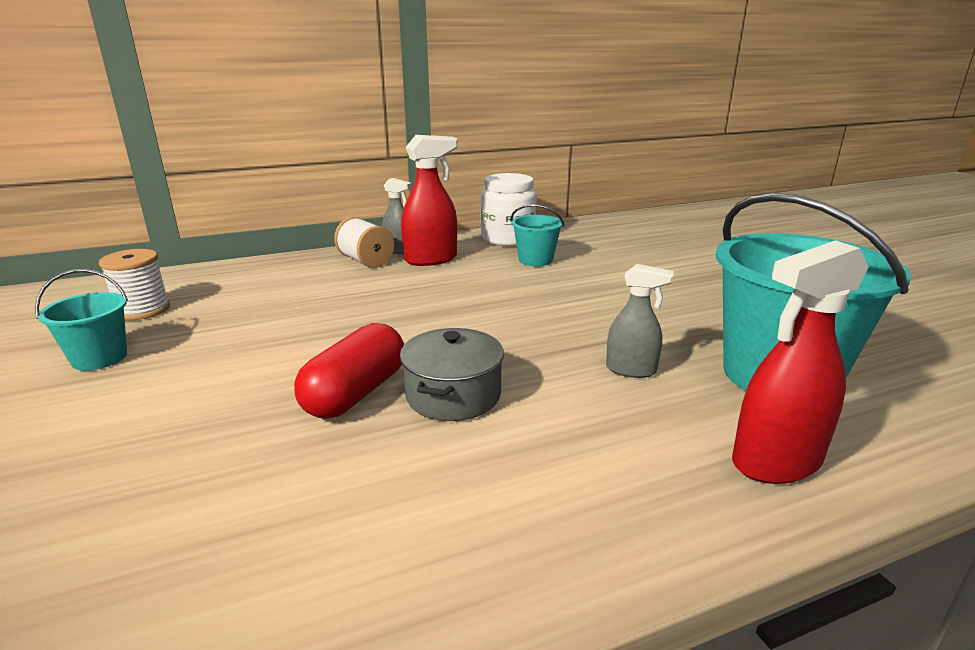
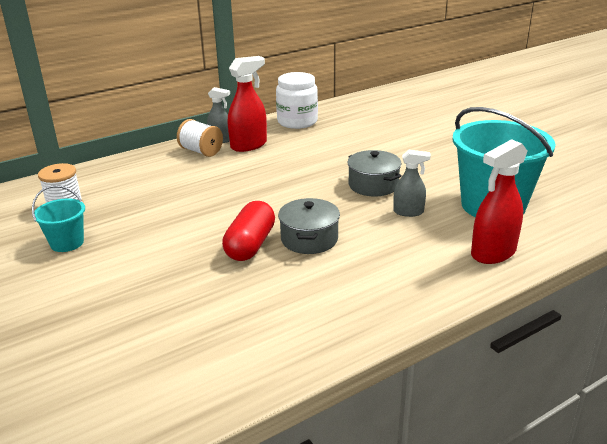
camera: 10 degrees left, 5 degrees up
(535, 260) = (324, 139): turquoise bucket -> none
(585, 324) = (373, 185): none -> grey pot

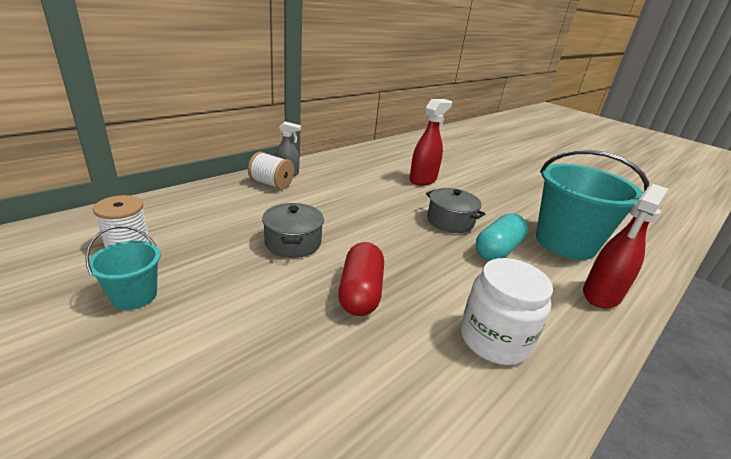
camera: 15 degrees left, 0 degrees up
(249, 145) = (316, 179): red spray bottle -> red spray bottle (423, 180)
(297, 121) = (352, 159): white jar -> white jar (494, 339)
(309, 239) = (419, 283): grey pot -> grey pot (293, 242)
(408, 212) = (497, 250): grey spray bottle -> turquoise capsule

